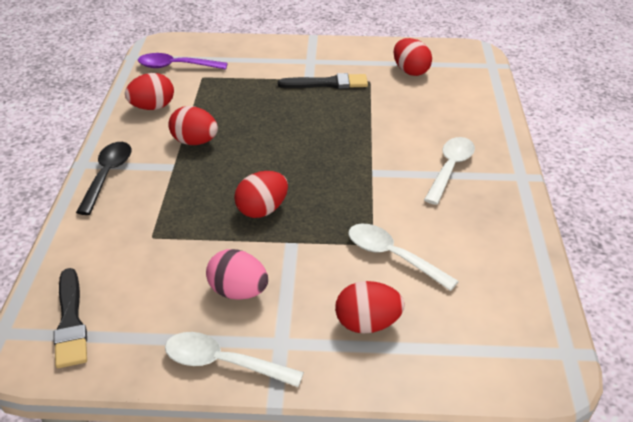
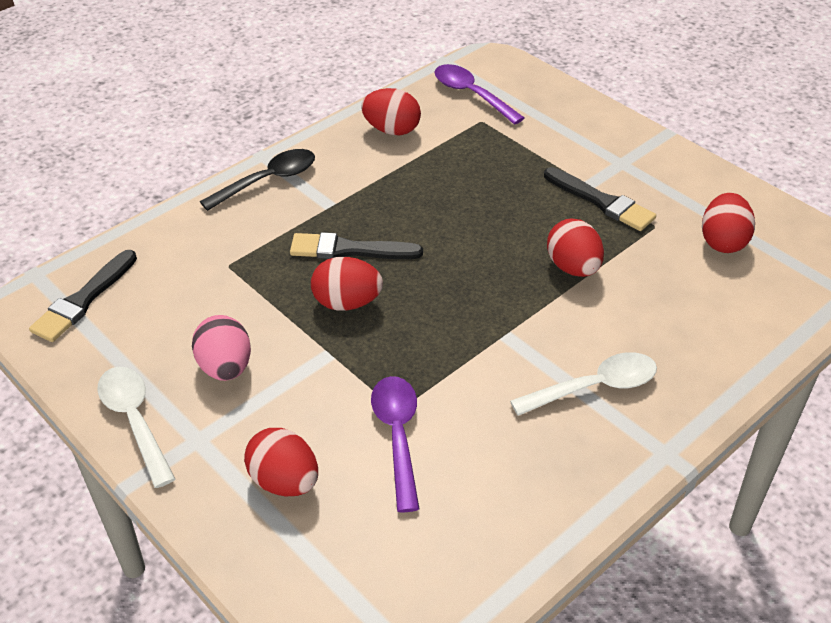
camera: 45 degrees right, 5 degrees up
(195, 142) = (381, 191): red egg -> red egg (573, 267)
(221, 183) = (349, 250): none -> black brush
(392, 256) = (397, 436): white spoon -> purple spoon

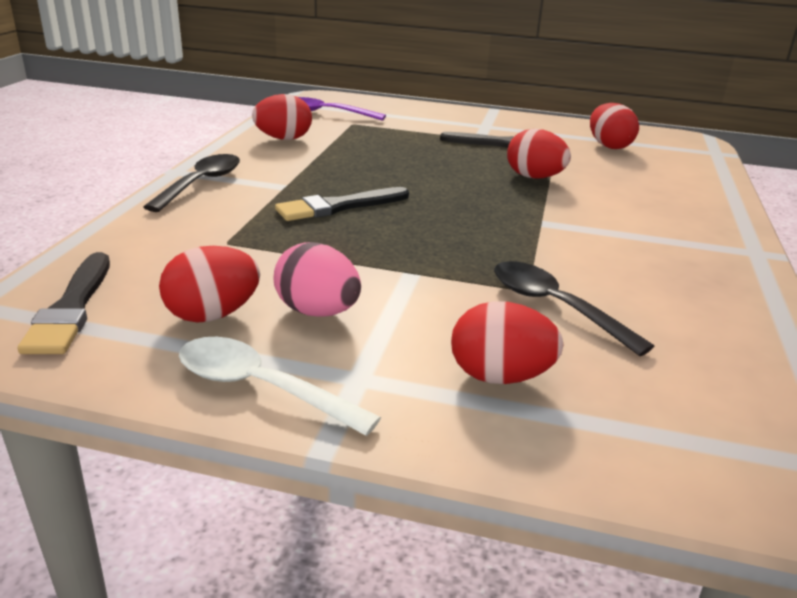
camera: 35 degrees left, 15 degrees down
(347, 303) = (382, 237): red egg -> red egg (212, 315)
(397, 436) = (554, 306): purple spoon -> black spoon
(594, 387) = (652, 232): white spoon -> none

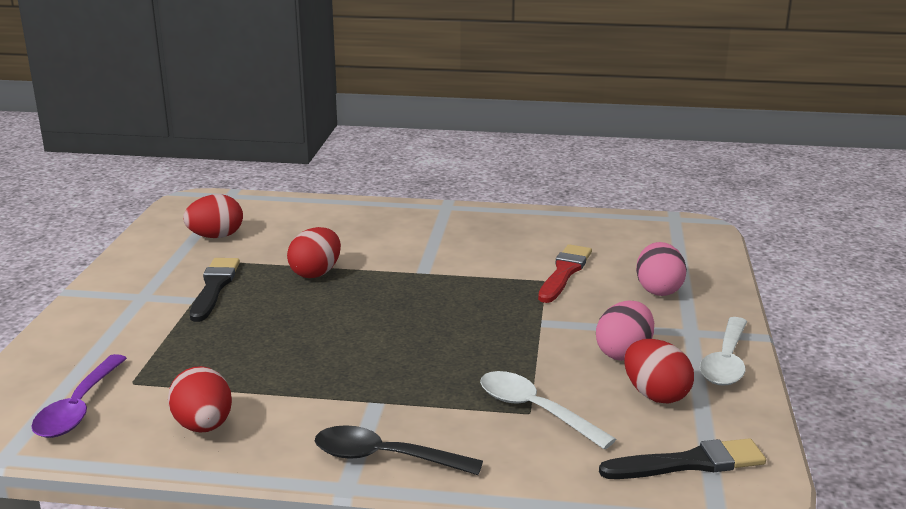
camera: 95 degrees left, 5 degrees down
(227, 244) = (534, 410): none -> white spoon
(338, 207) = (423, 364): black brush -> none
(500, 376) = (658, 290): red egg -> pink egg
(554, 306) = (564, 272): black spoon -> red brush

